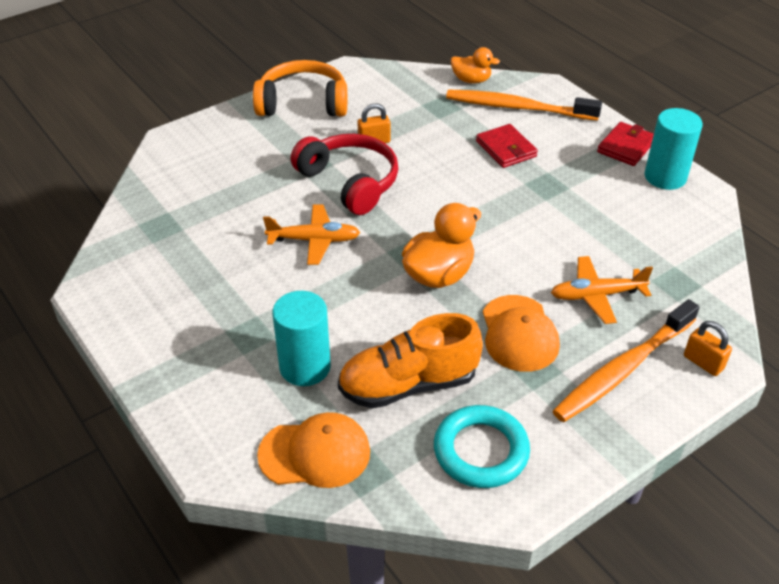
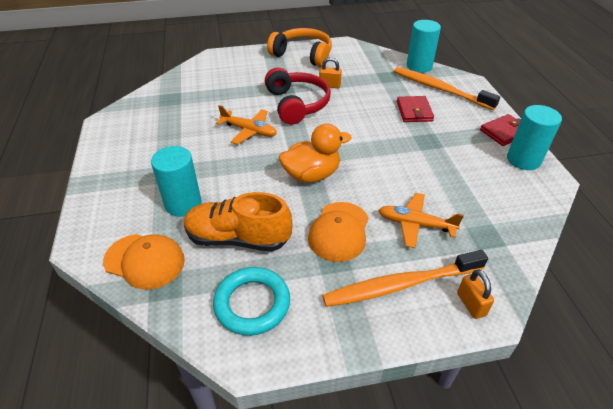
camera: 25 degrees right, 0 degrees up
(471, 80) = (419, 66): orange duck -> turquoise cylinder

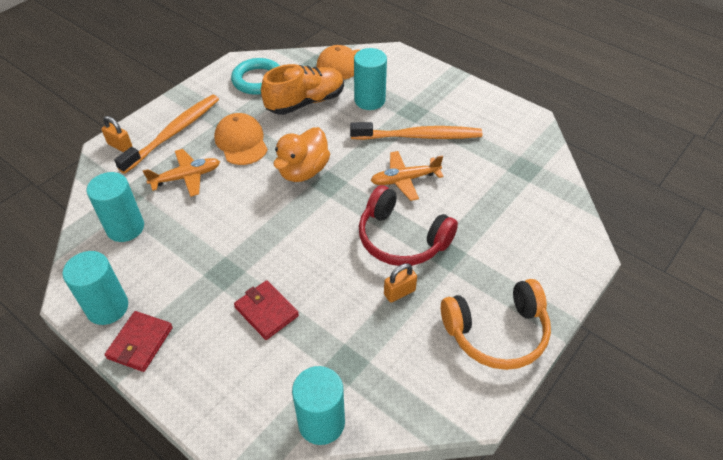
camera: 140 degrees right, 5 degrees up
(440, 89) = (258, 381): orange toothbrush -> orange toothbrush (418, 136)
(493, 208) = (125, 228): none -> turquoise cylinder

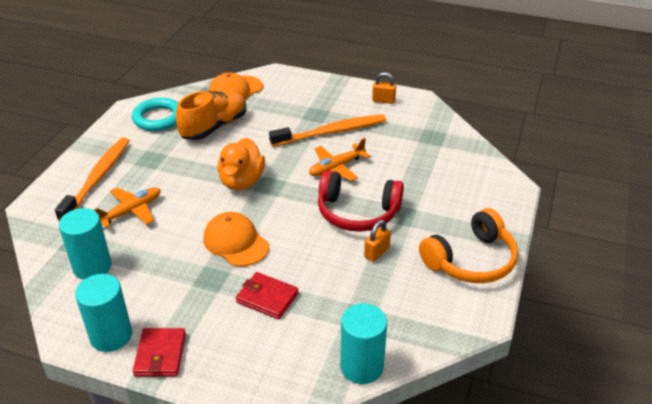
camera: 20 degrees left, 10 degrees down
(120, 146) = (47, 200): orange padlock -> orange padlock (383, 100)
(241, 142) = (169, 171): orange cap -> orange cap (235, 242)
(369, 100) = (273, 113): turquoise cylinder -> none

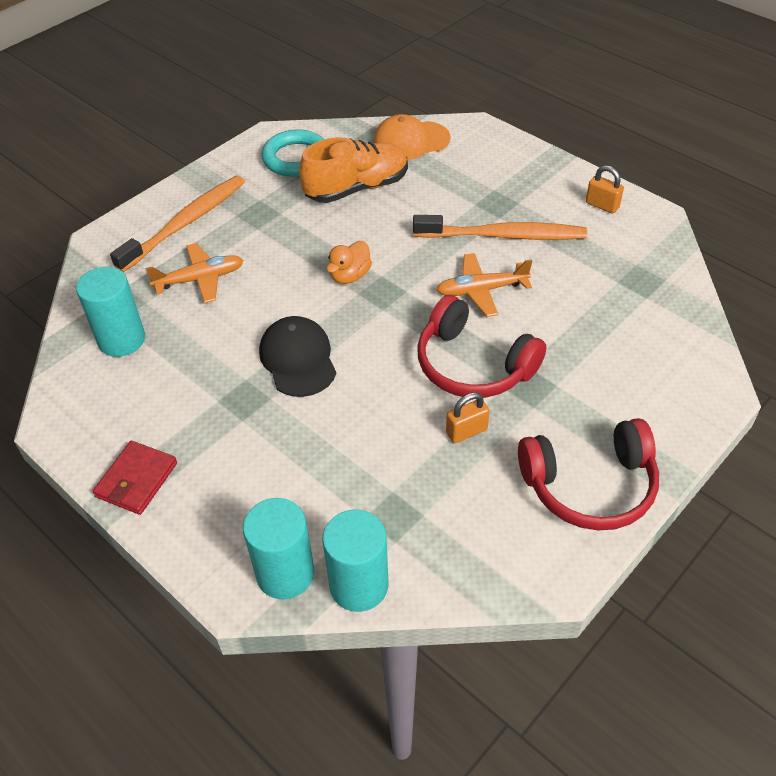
camera: 25 degrees right, 10 degrees up
(111, 336) = (97, 436): turquoise cylinder -> turquoise cylinder (285, 573)
(235, 242) = (298, 359): orange cap -> black cap
(241, 181) = (350, 276): orange duck -> orange duck, size x0.62
(267, 298) = (295, 448): red wallet -> none
(471, 260) = (589, 485): orange headphones -> red headphones

